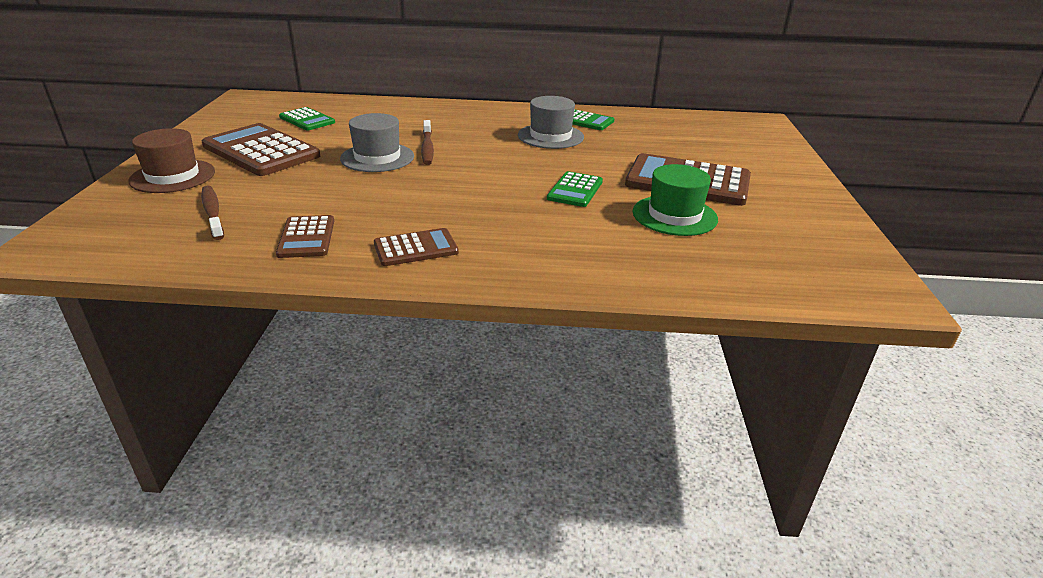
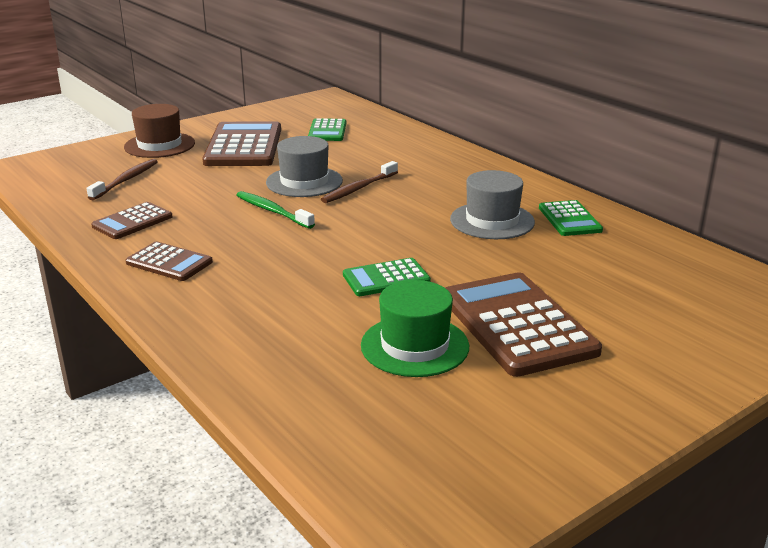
camera: 50 degrees right, 5 degrees down
(404, 184) = (272, 211): none -> green toothbrush

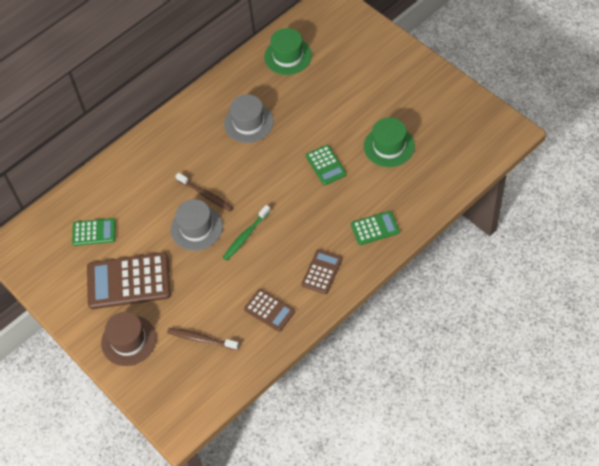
camera: 90 degrees left, 30 degrees up
(517, 324) = (363, 109): brown calculator -> none
(569, 219) = (243, 87): green calculator -> green calculator (375, 228)
(647, 258) = (288, 56): none -> green hat

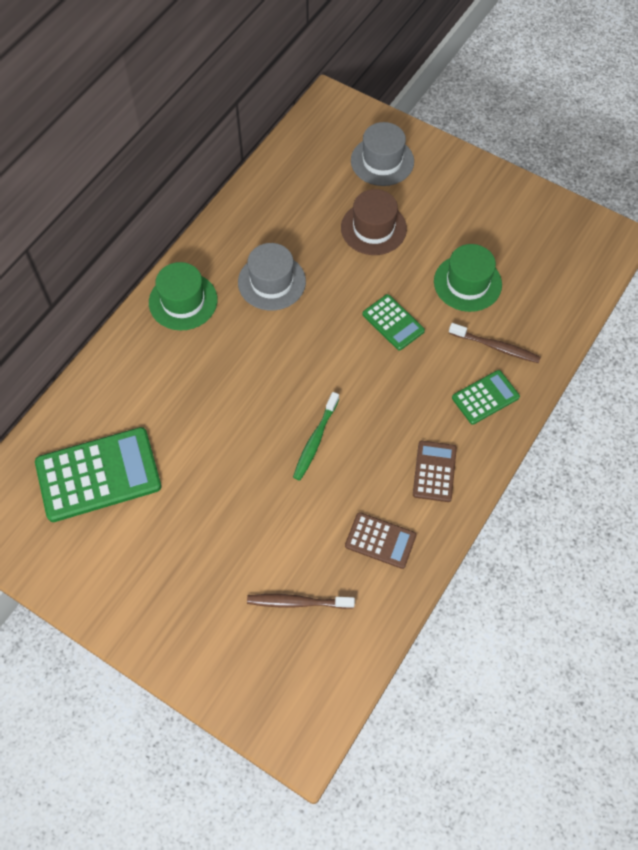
camera: 20 degrees left, 5 degrees up
(94, 232) = (98, 475): green calculator -> green calculator, size x1.86
(128, 340) = (194, 626): brown hat -> brown hat (373, 228)
(129, 281) = (169, 537): brown calculator -> none
(196, 228) = (243, 441): grey hat -> grey hat (382, 161)
(206, 195) = (243, 392): brown toothbrush -> brown toothbrush (496, 347)
(288, 56) = (297, 184): green hat -> green hat (183, 301)

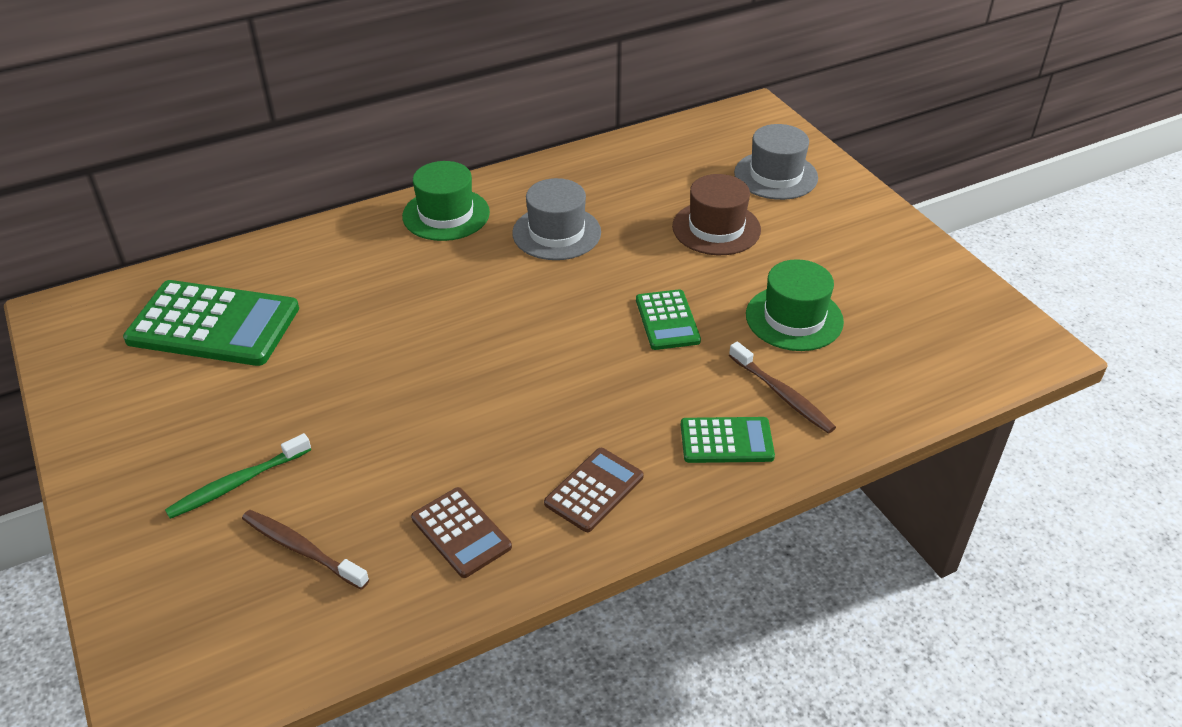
camera: 30 degrees right, 20 degrees down
(315, 440) = (474, 394): green toothbrush -> green toothbrush (237, 483)

